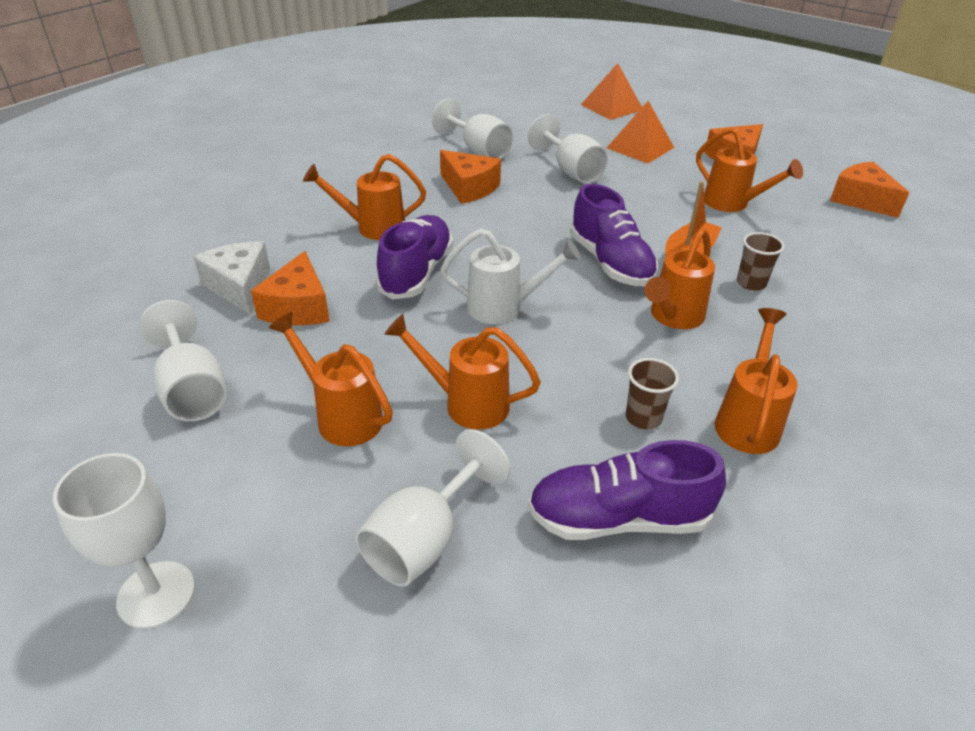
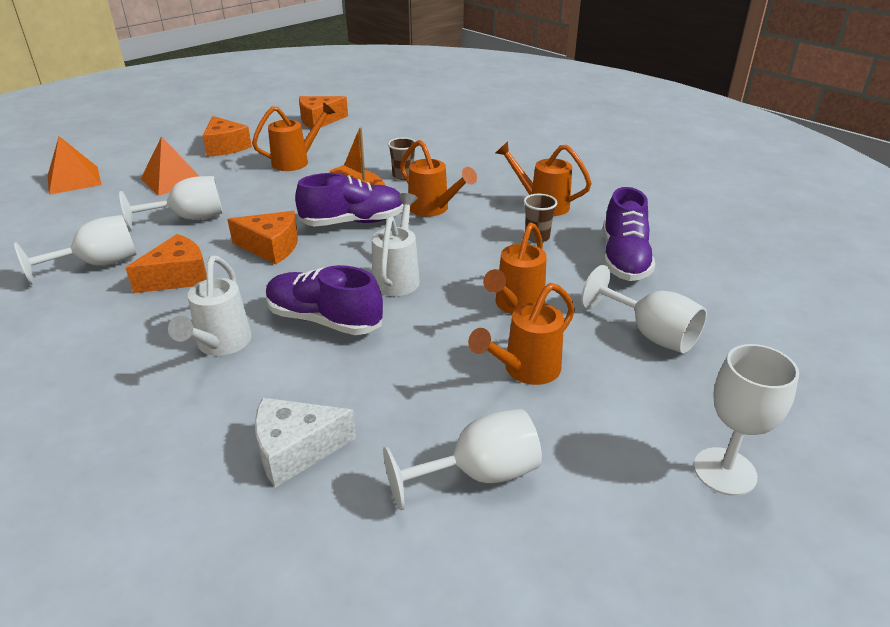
camera: 80 degrees left, 5 degrees down
(298, 307) = (355, 400): orange cheese -> orange cheese (271, 247)
(372, 227) = (220, 345): orange watering can -> white watering can

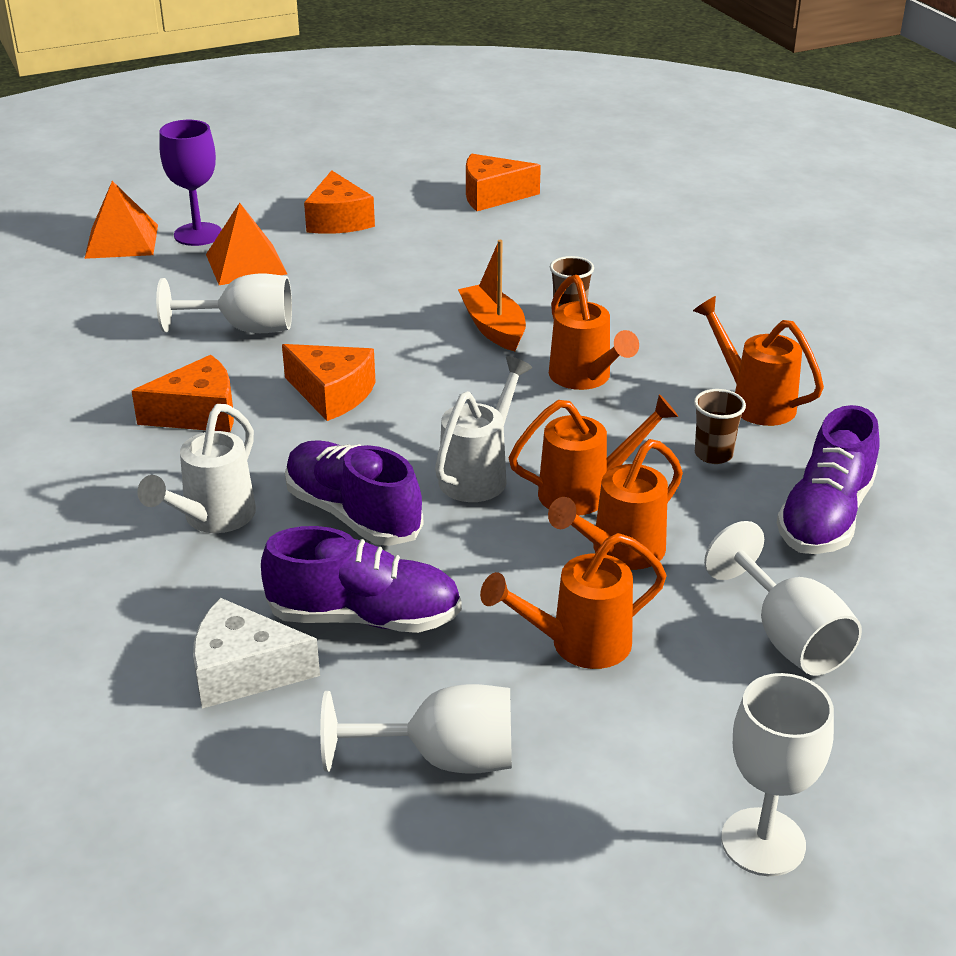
camera: 20 degrees right, 0 degrees up
(98, 264) = (109, 375): white goblet -> none
(129, 168) = (198, 234): none -> purple goblet
(296, 161) = (427, 262): orange watering can -> orange watering can (586, 492)
(353, 222) = (460, 377): purple shoe -> purple shoe (364, 617)

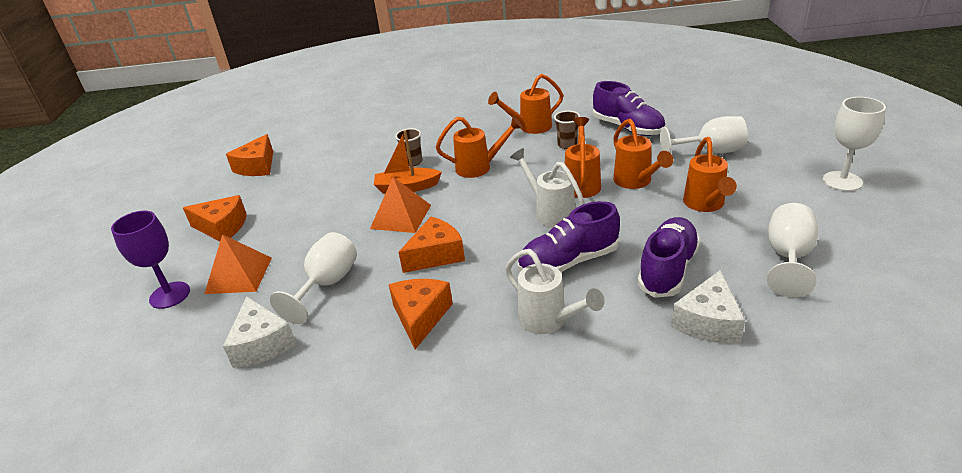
camera: 65 degrees left, 0 degrees up
(121, 241) = (134, 339): orange pyramid -> orange pyramid (401, 216)
(128, 319) = (262, 344): none -> white cheese

